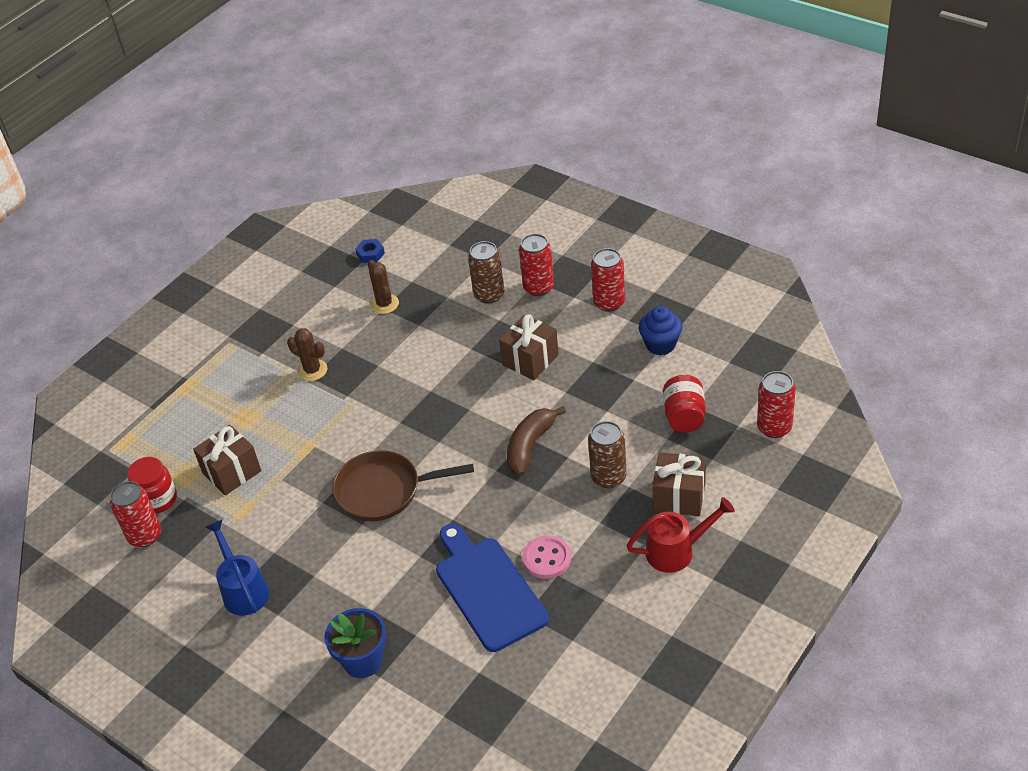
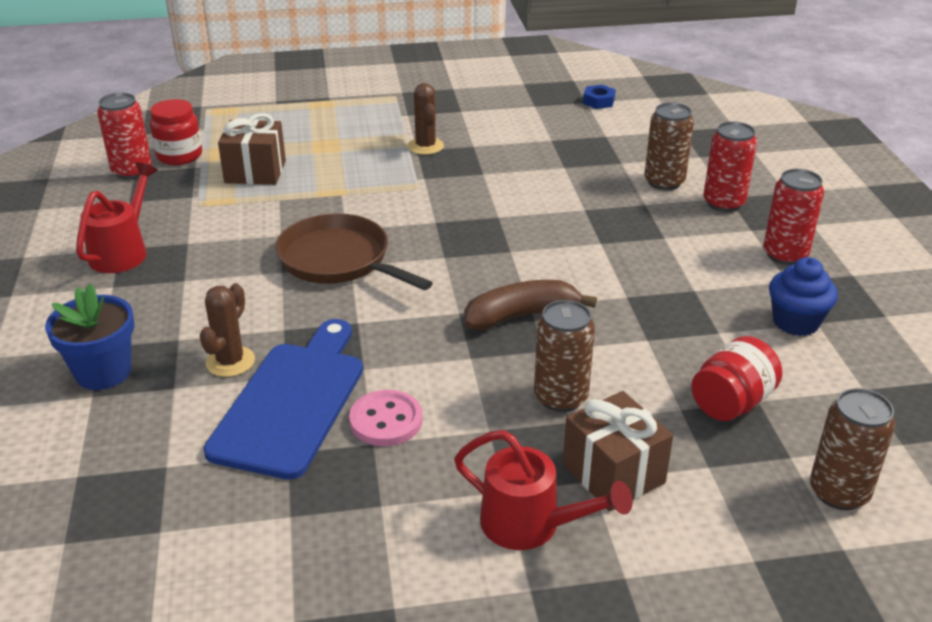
camera: 40 degrees right, 10 degrees down
(243, 590) = (123, 251): blue watering can -> red watering can
(384, 304) = (557, 138): brown cactus -> brown cactus (230, 362)
(530, 360) = (629, 250): brown gift -> none
(774, 427) = (839, 492): red can -> brown can

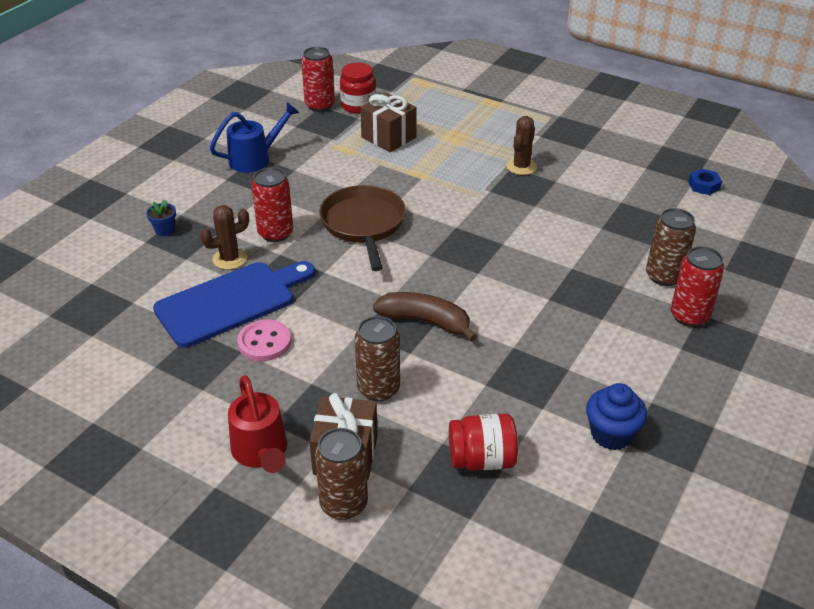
camera: 40 degrees right, 5 degrees up
(103, 372) = (165, 230): blue flower pot -> blue flower pot, size x0.52
(123, 251) = (255, 159): red watering can -> blue watering can
(785, 254) = (679, 381): red can -> red can (275, 233)
(839, 492) = (468, 561): brown can -> brown can (343, 504)

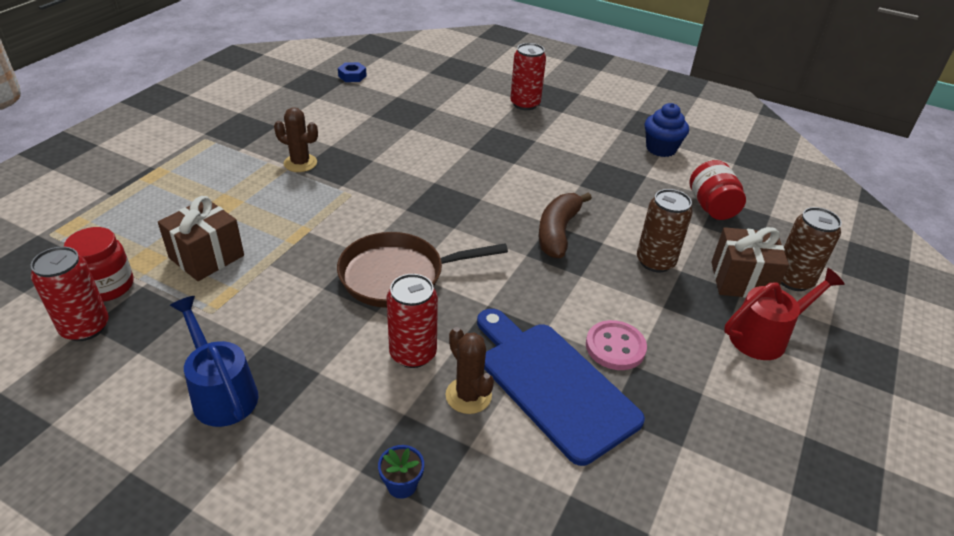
camera: 95 degrees left, 0 degrees up
(664, 276) = (477, 108): brown can -> none

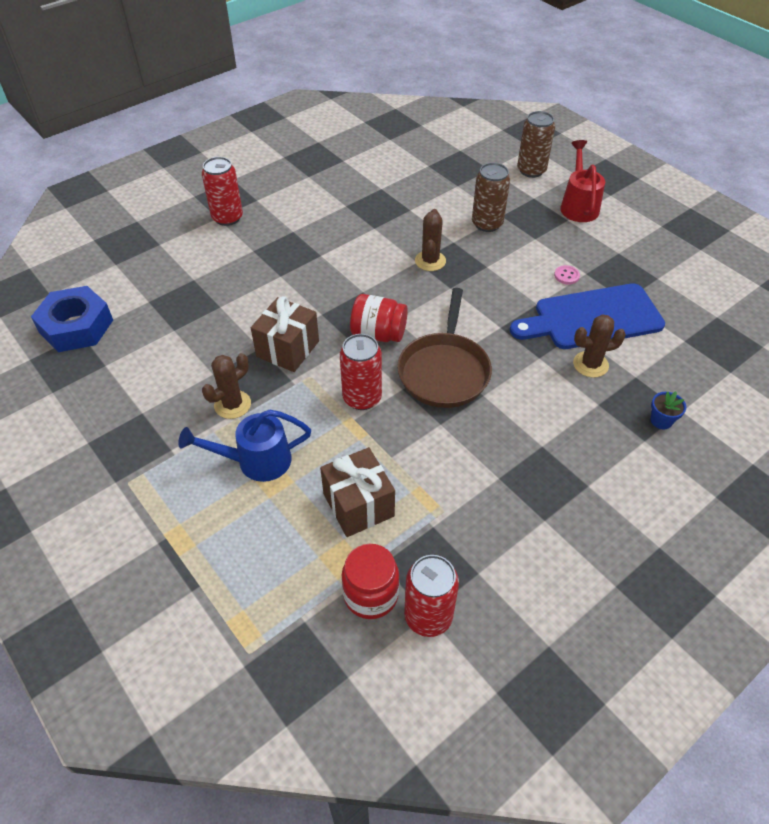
camera: 65 degrees left, 10 degrees up
(221, 392) = (546, 514): blue watering can -> blue watering can (256, 461)
(352, 76) = (76, 326): blue nut -> blue nut, size x2.10
(413, 353) = (539, 384): red can -> red can (362, 398)
(558, 232) = (430, 261): brown banana -> brown cactus
(615, 347) = (566, 276): pink button -> pink button, size x0.56
(661, 149) = (349, 166): blue cupcake -> none
(711, 207) = (438, 172): red jar -> red jar (378, 334)
(741, 280) = (523, 193): brown gift -> brown gift (288, 349)

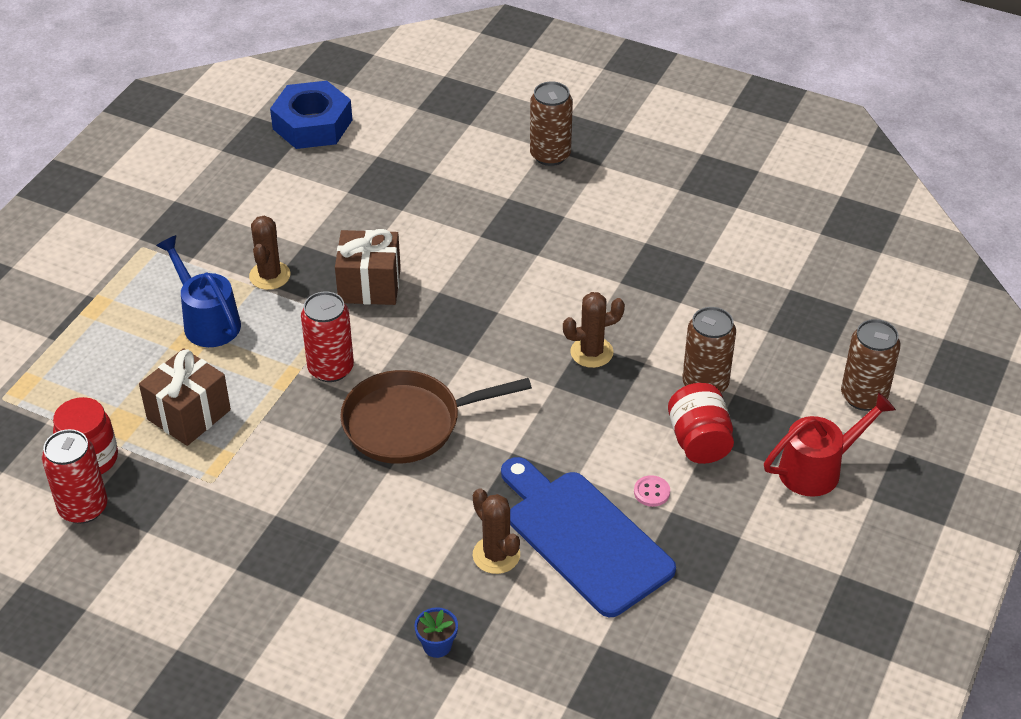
camera: 65 degrees right, 5 degrees down
(227, 218) = (550, 155): red can -> brown can
(232, 404) = (270, 276): brown cactus -> brown cactus turned 75 degrees clockwise
(378, 334) = (435, 349): red jar -> red jar (699, 441)

